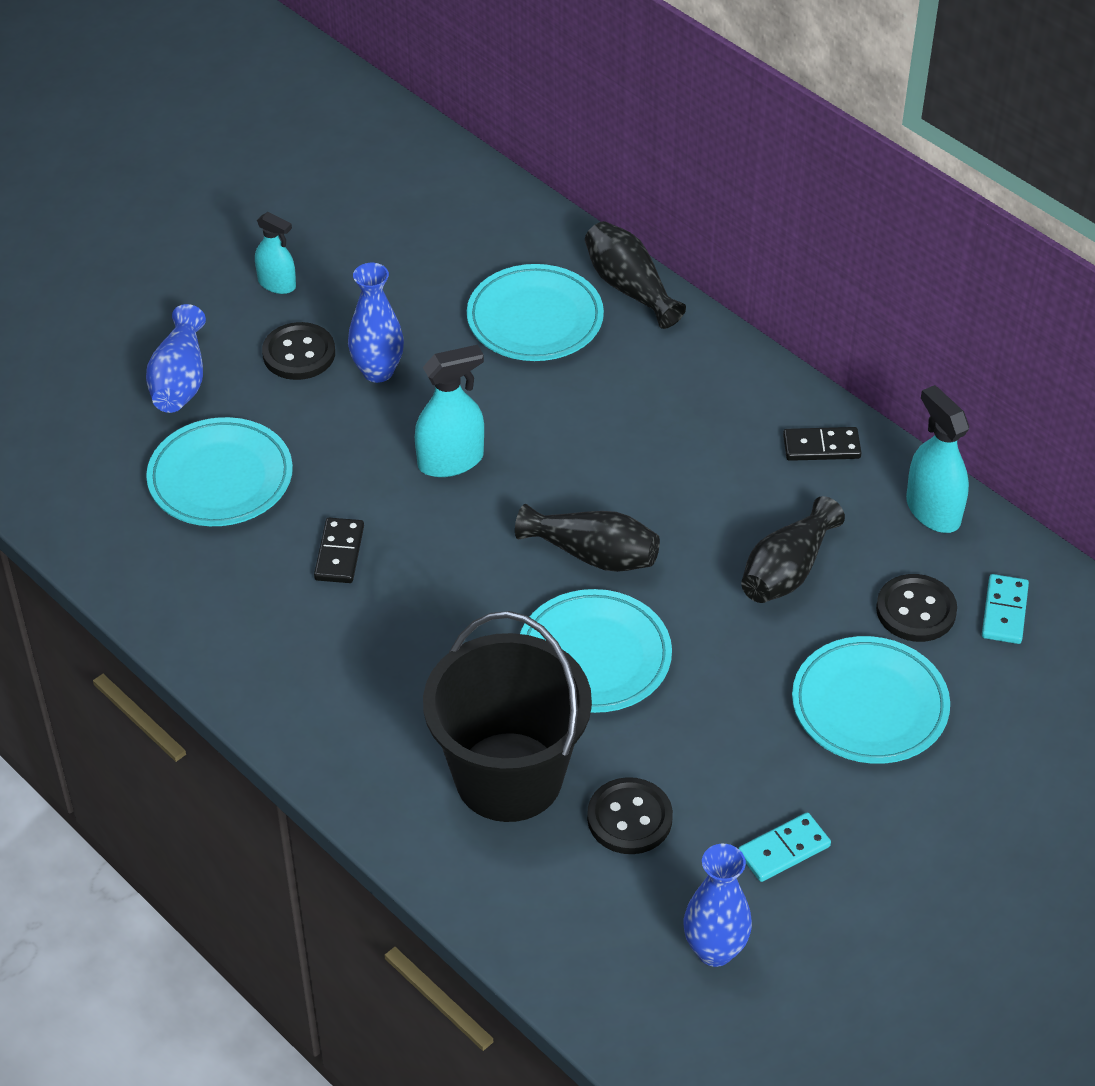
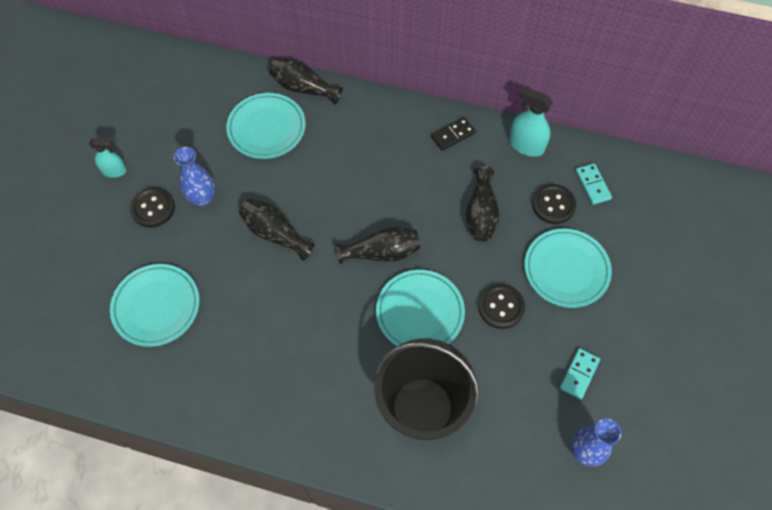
camera: 30 degrees left, 15 degrees up
(180, 380) = (95, 256): blue vase -> none
(339, 553) = (250, 320): black domino -> none
(451, 461) = (275, 233): turquoise spray bottle -> black vase
(629, 818) = (496, 398): black button -> black button (501, 307)

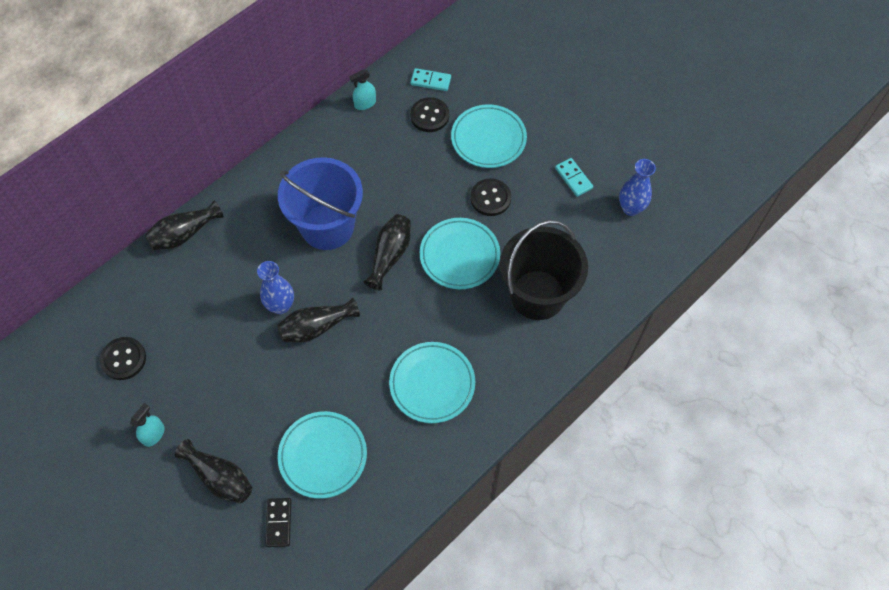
camera: 60 degrees left, 0 degrees up
(153, 208) = (219, 417): black button -> black button (123, 359)
(203, 198) = (240, 369): blue vase -> blue vase (281, 306)
(266, 128) = (205, 284): turquoise plate -> turquoise plate (432, 384)
(378, 187) = (327, 226): none -> blue bucket
(453, 135) = (318, 148): black domino -> black domino (278, 523)
(481, 213) = (403, 168): black vase -> black vase (220, 477)
(526, 145) = (365, 103): turquoise spray bottle -> turquoise spray bottle, size x0.65

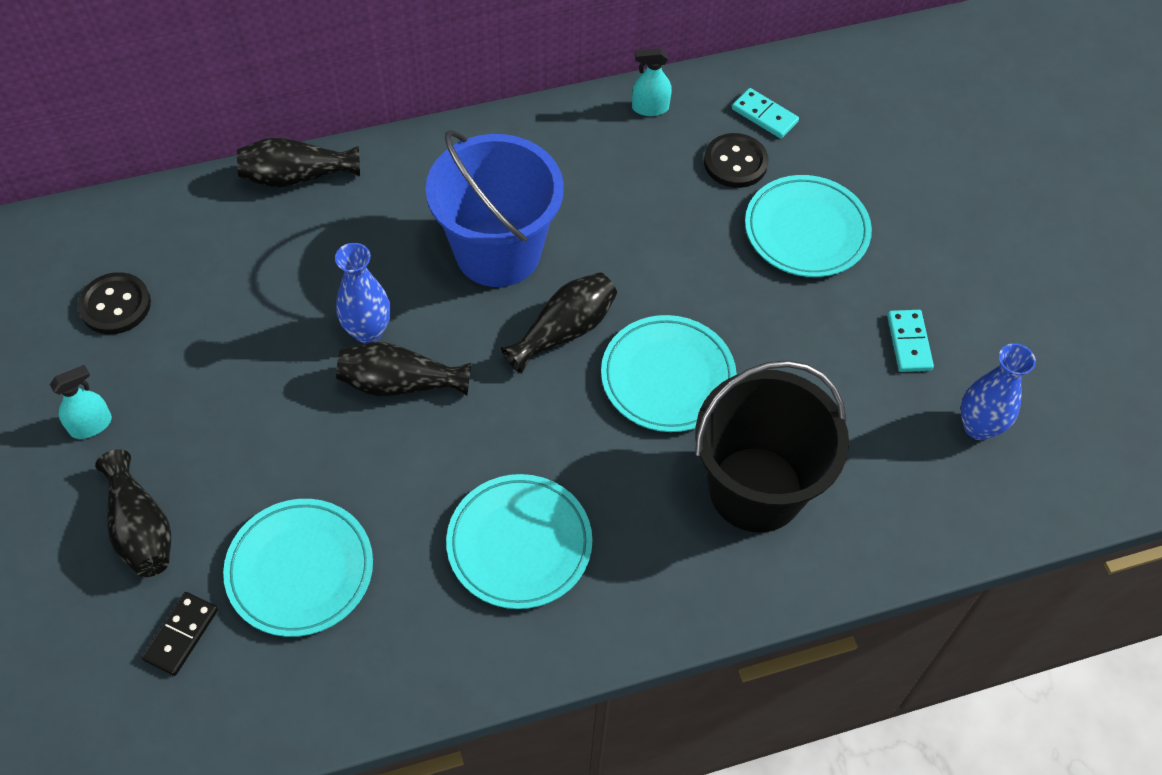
camera: 25 degrees right, 5 degrees down
(490, 198) = (761, 316): black button -> none

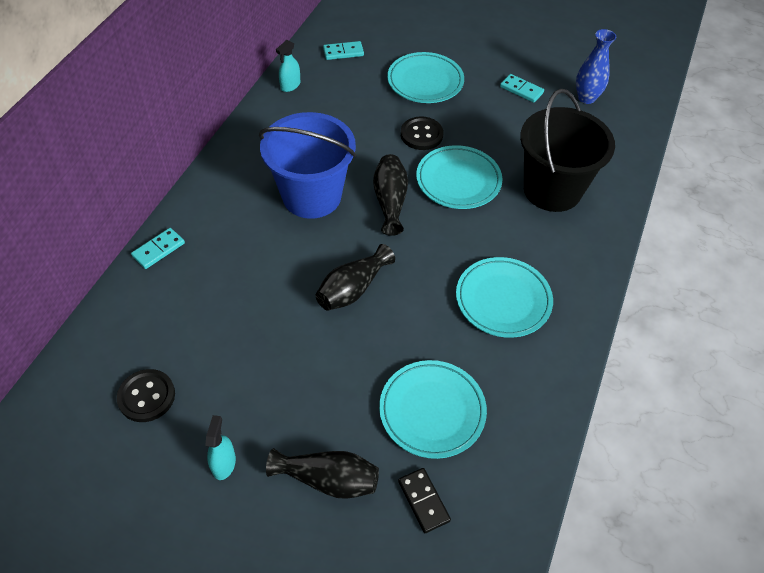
camera: 50 degrees left, 5 degrees down
(296, 176) = (158, 250): black vase -> turquoise domino
(368, 331) = (303, 282): blue vase -> none
(735, 162) = (359, 78): black button -> black button (421, 135)

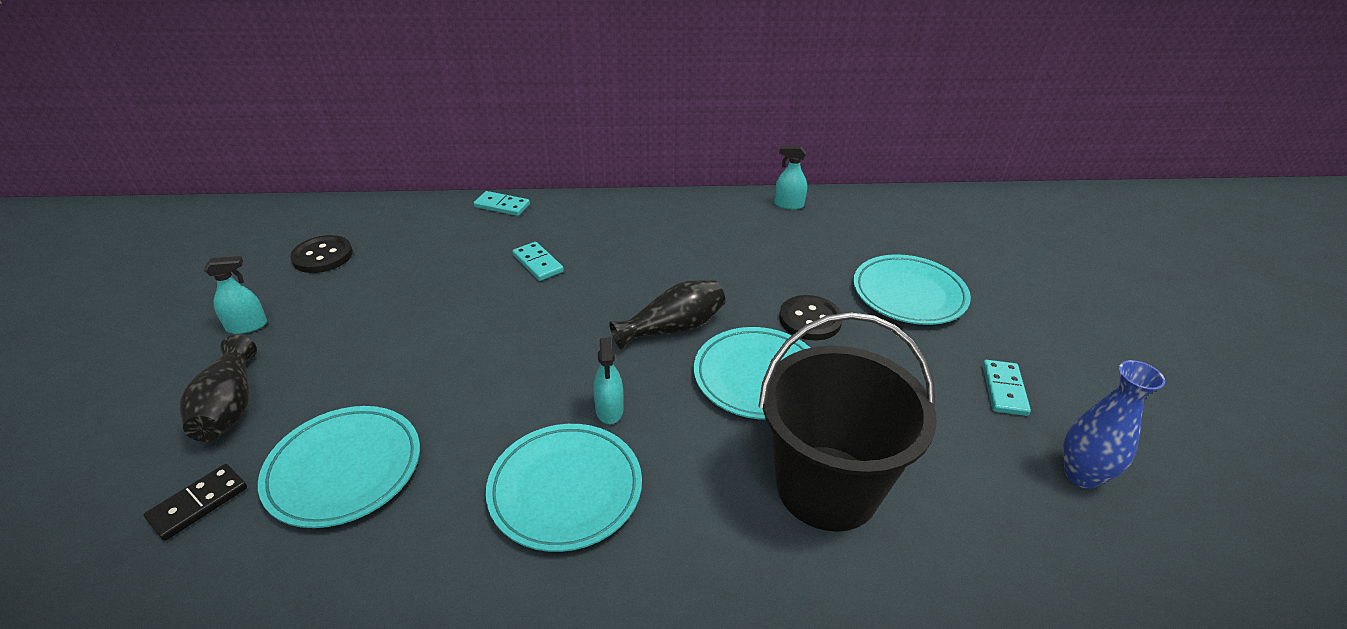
camera: 65 degrees right, 15 degrees down
(312, 196) = (636, 269): blue bucket -> none
(343, 52) = (882, 221): turquoise domino -> turquoise domino (538, 263)
(353, 289) = (514, 341): black vase -> none
(449, 259) = (609, 410): none -> turquoise spray bottle

